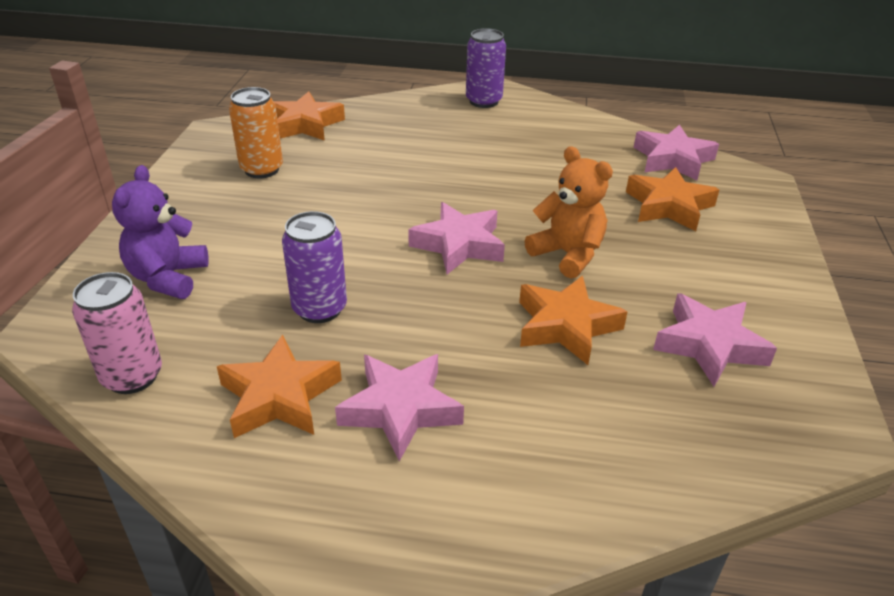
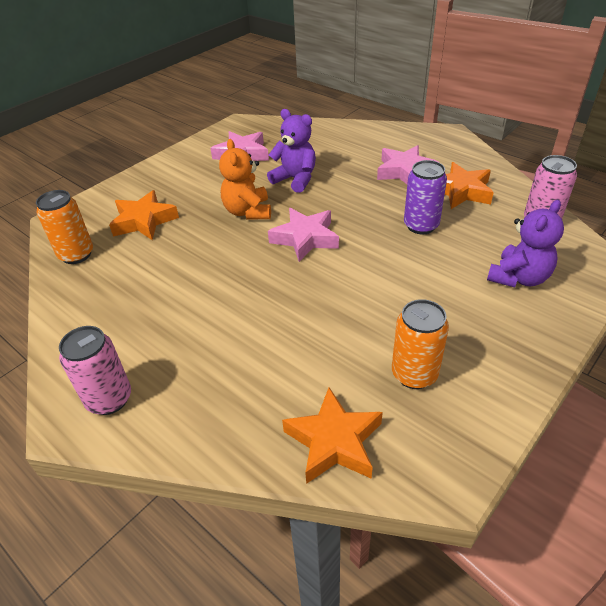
camera: 145 degrees left, 5 degrees up
(483, 101) = (109, 399): purple can -> pink can
(566, 326) = (295, 179): orange star -> purple teddy bear
(673, 159) = (76, 255): pink star -> orange can

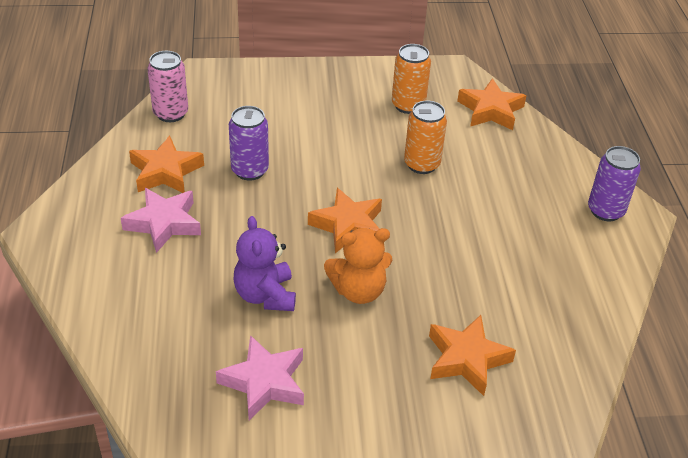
camera: 140 degrees left, 0 degrees up
(76, 255) = (564, 363): orange can -> orange can (421, 164)
(109, 399) = (605, 211): pink can -> purple can
(248, 212) = (358, 291): orange teddy bear -> orange teddy bear turned 45 degrees clockwise
(305, 238) = (348, 226): pink star -> orange star
(518, 278) = (262, 100): purple teddy bear -> none

